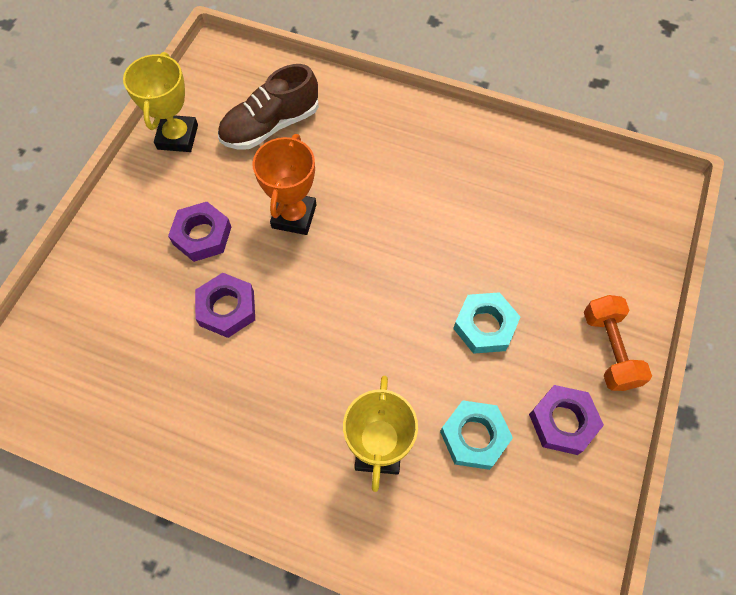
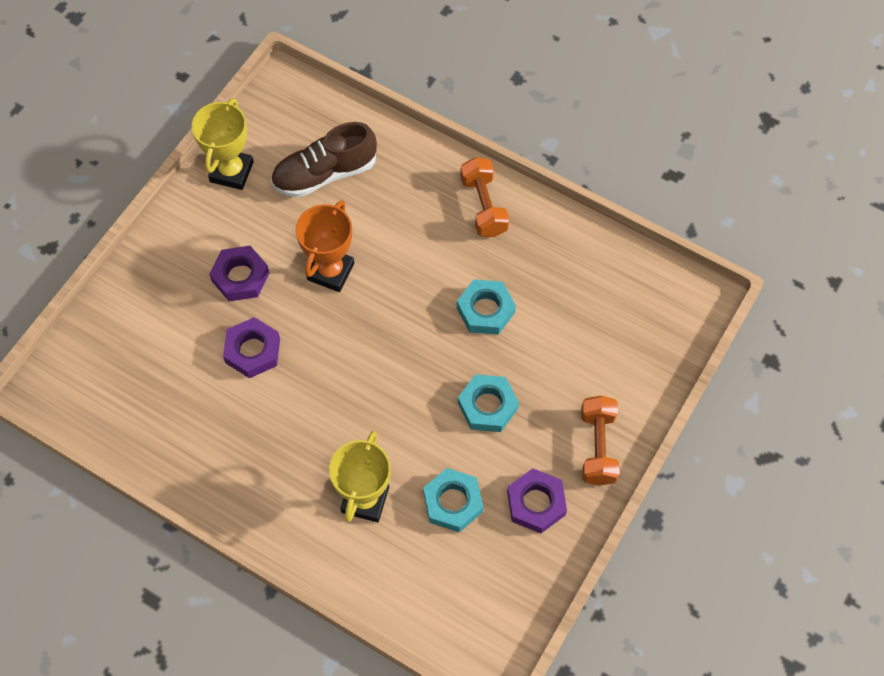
camera: 10 degrees right, 0 degrees up
(431, 133) = (483, 206): none -> orange dumbbell
(458, 230) = (485, 310): none -> turquoise nut

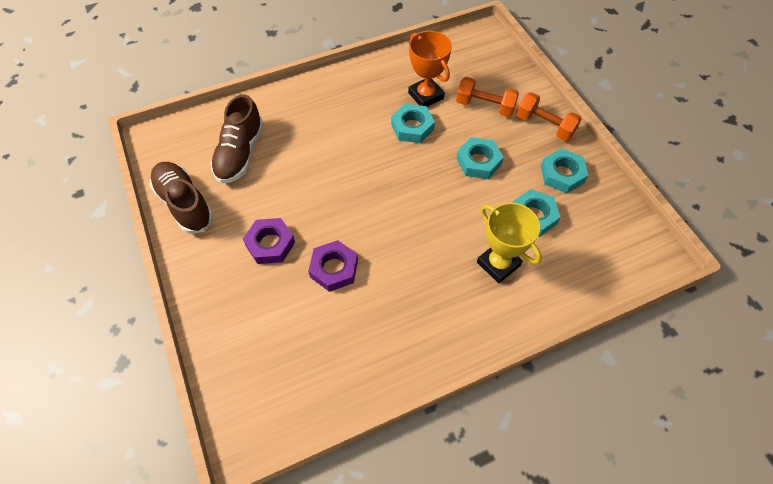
camera: 55 degrees left, 5 degrees down
(231, 172) = (185, 204): yellow trophy -> brown shoe
(330, 271) = (314, 190): orange trophy -> orange trophy (425, 96)
(483, 206) = (341, 90): orange dumbbell -> orange dumbbell (485, 106)
(536, 503) = (562, 174): purple nut -> turquoise nut

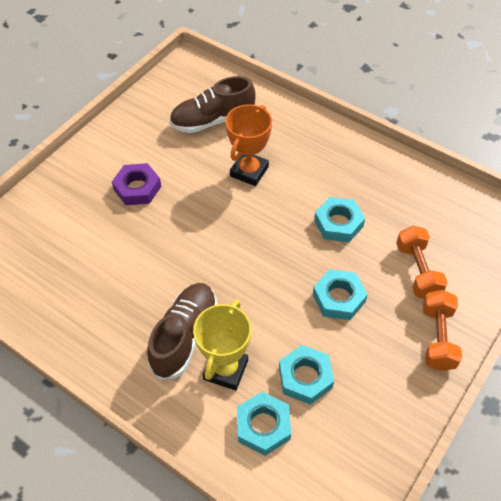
camera: 60 degrees right, 5 degrees down
(185, 204) = (140, 116): brown shoe -> brown shoe (185, 336)
(334, 269) = (140, 243): purple nut -> none
(425, 96) = (387, 215): orange trophy -> orange trophy (249, 171)
(562, 174) = (382, 383): turquoise nut -> turquoise nut (263, 426)

